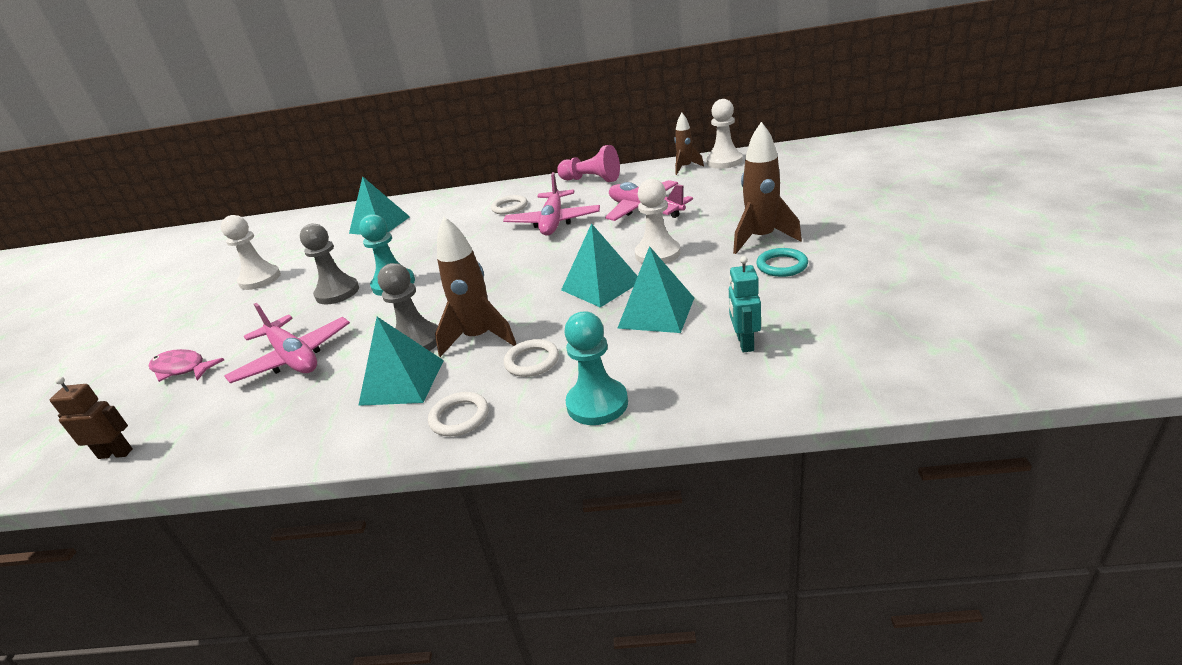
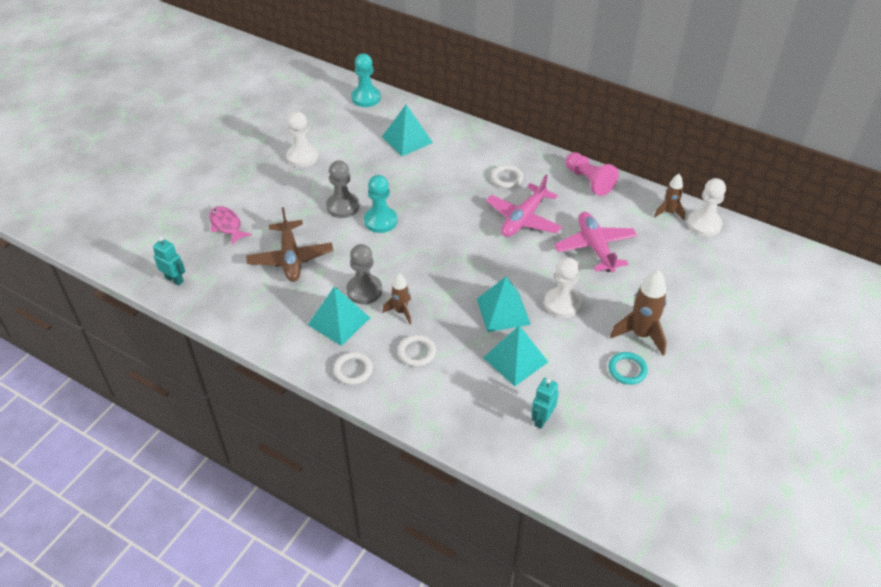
camera: 25 degrees right, 15 degrees up
(116, 453) = (174, 279): brown robot -> turquoise robot
(293, 358) = (290, 258): pink plane -> brown plane
(479, 338) = (401, 311): brown rocket -> brown rocket, size x0.61
(597, 404) = (428, 409): turquoise pawn -> turquoise pawn (366, 98)

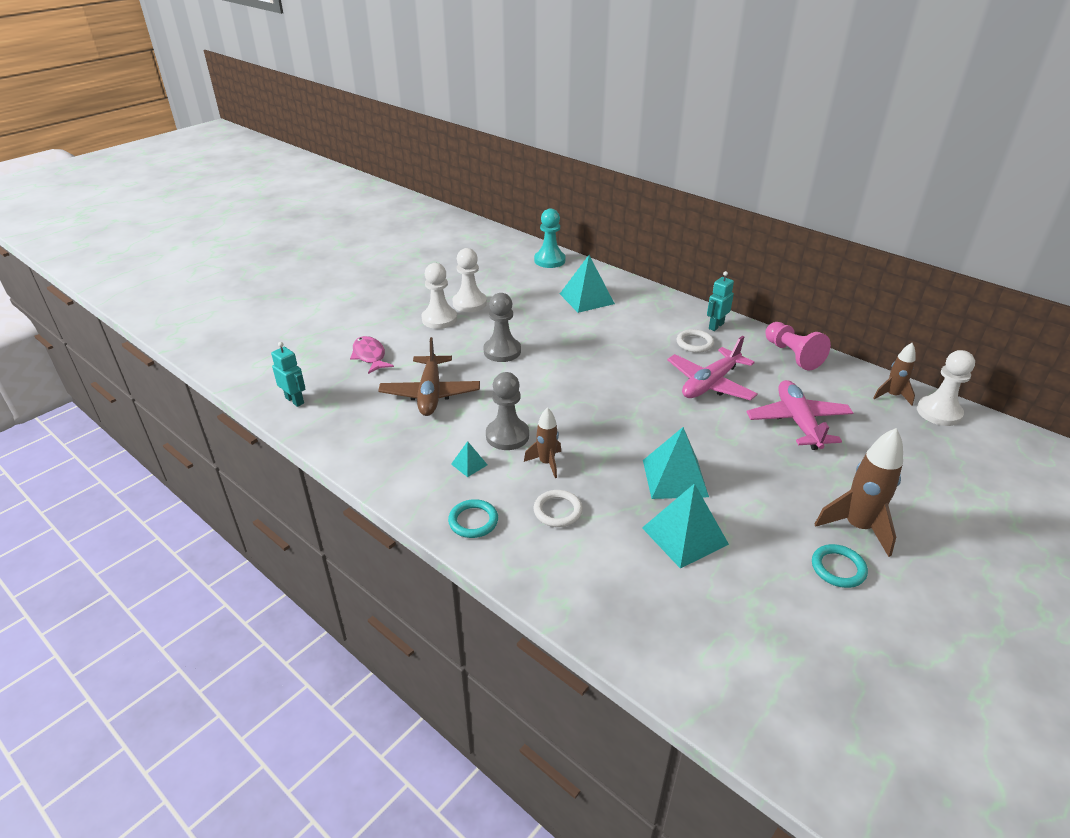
camera: 10 degrees right, 10 degrees down
(339, 321) = (469, 464): turquoise pyramid -> turquoise pyramid, size x0.47
(353, 370) = (473, 521): white ring -> turquoise ring
(380, 221) = (541, 369): turquoise pawn -> none
(542, 419) = (714, 616): turquoise robot -> turquoise robot (716, 326)
(562, 304) = (752, 478): white pawn -> white pawn (439, 319)

